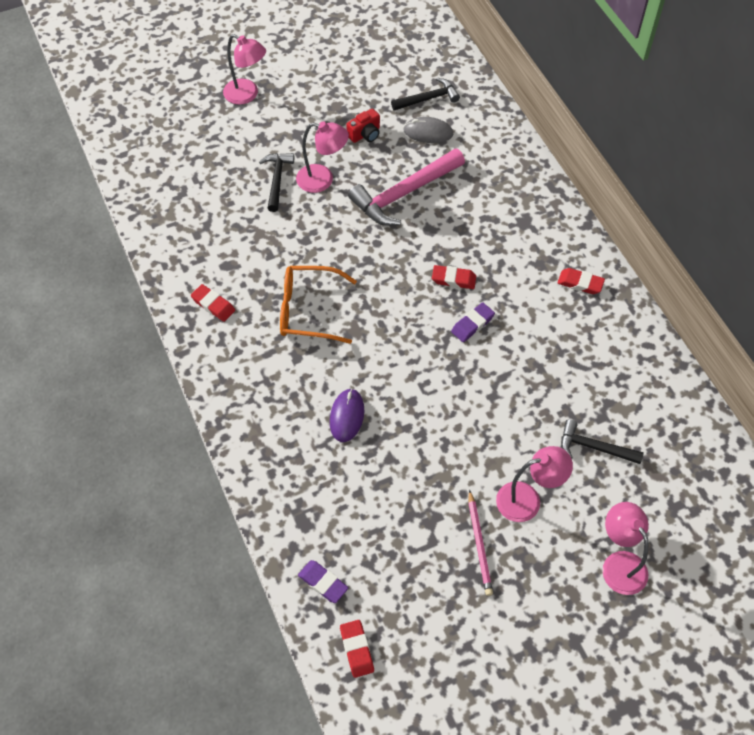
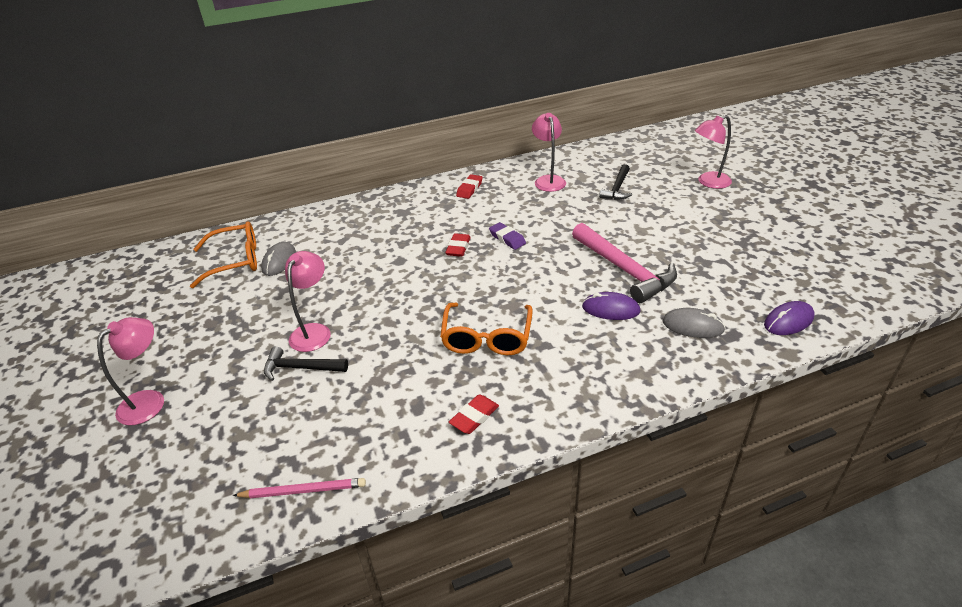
camera: 85 degrees left, 20 degrees down
(318, 488) = (693, 326): none -> grey mouse
(323, 583) = (788, 321): purple eraser -> purple mouse
(357, 649) = (840, 300): red eraser -> none
(365, 134) = (262, 301): red camera -> none
(404, 193) = (351, 276): pink hammer -> pink hammer (624, 270)
(428, 99) = (235, 261): black hammer -> orange glasses
(479, 544) = (716, 238): pink pencil -> pink pencil (303, 490)
(527, 499) = (669, 216): pink lamp -> pink lamp (548, 180)

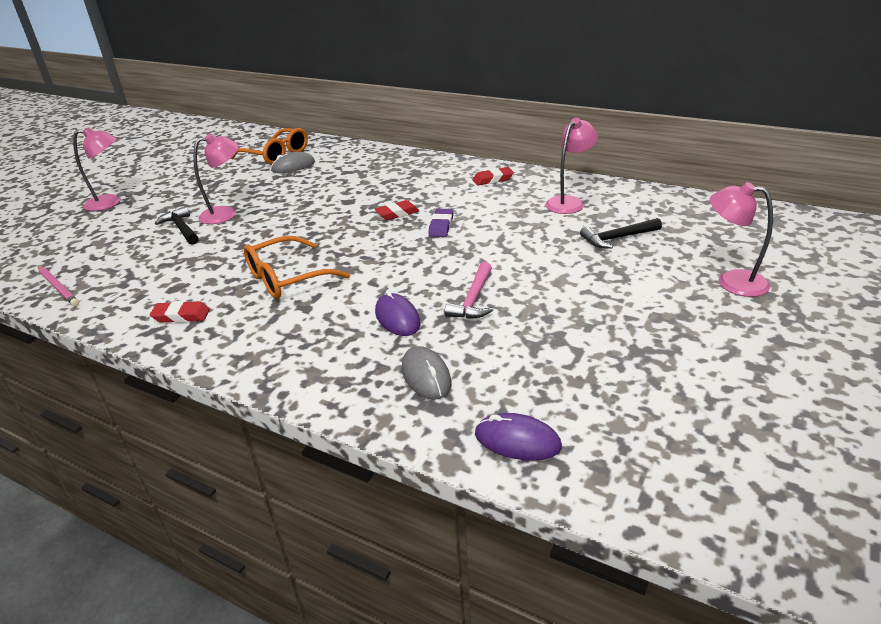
camera: 50 degrees right, 5 degrees down
(624, 270) = (473, 299): pink hammer -> pink hammer, size x0.58

